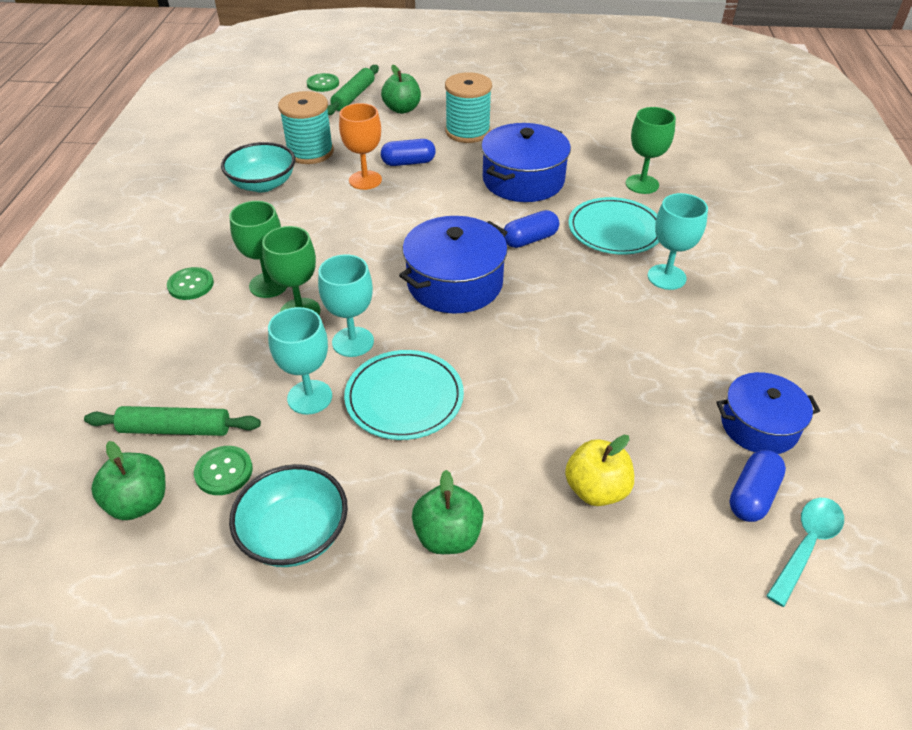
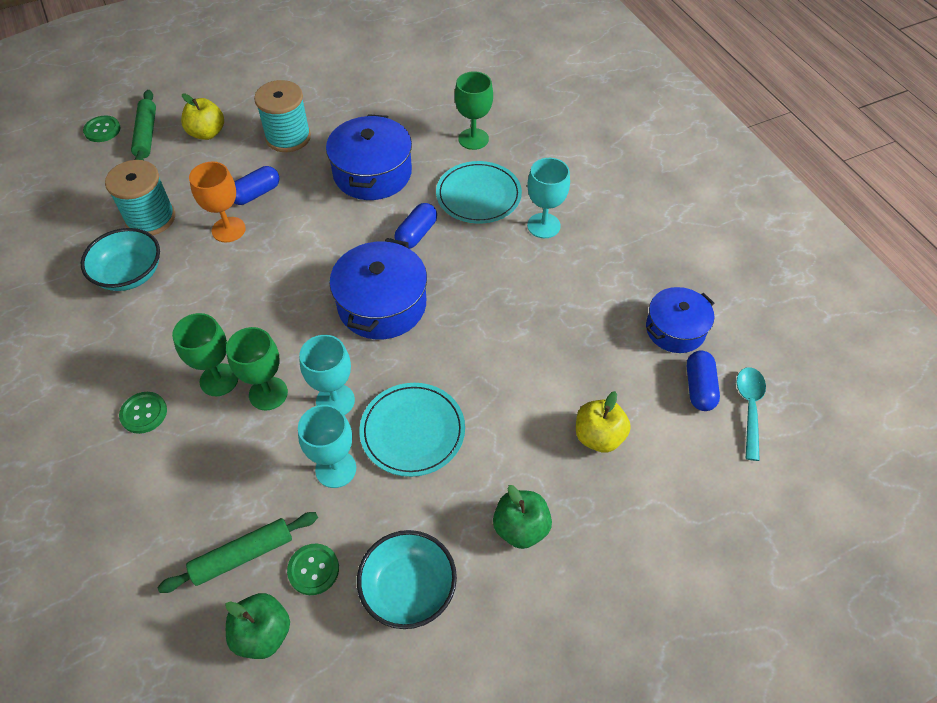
camera: 30 degrees left, 10 degrees up
(402, 109) = (207, 133): green apple -> yellow apple

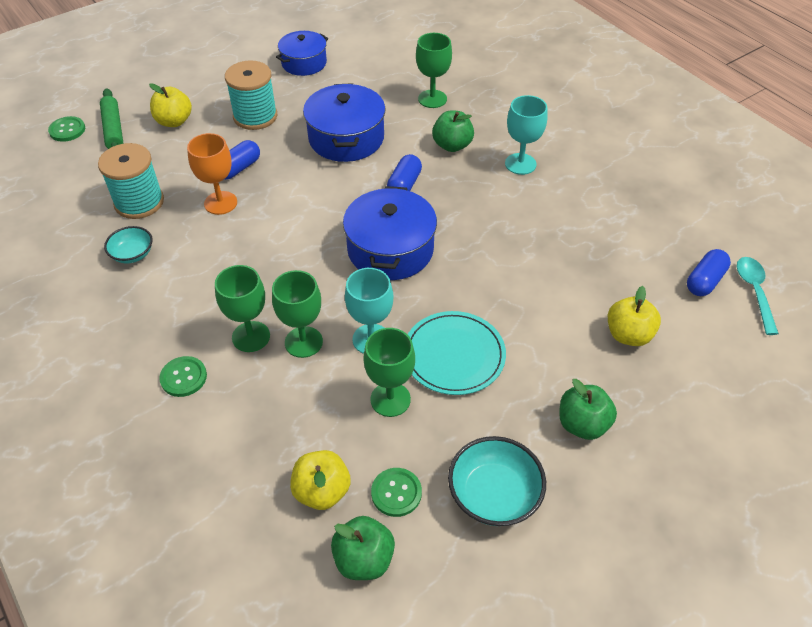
camera: 10 degrees left, 5 degrees down
(130, 274) = (132, 254): turquoise bowl -> turquoise bowl, size x0.62
(242, 555) = (322, 491): green rolling pin -> yellow apple
(336, 469) = (390, 399): turquoise goblet -> green goblet
(478, 195) = (452, 145): turquoise plate -> green apple
(675, 329) = (667, 235): blue pot -> blue pot (304, 63)
(699, 387) = (704, 281): blue capsule -> blue capsule turned 45 degrees clockwise

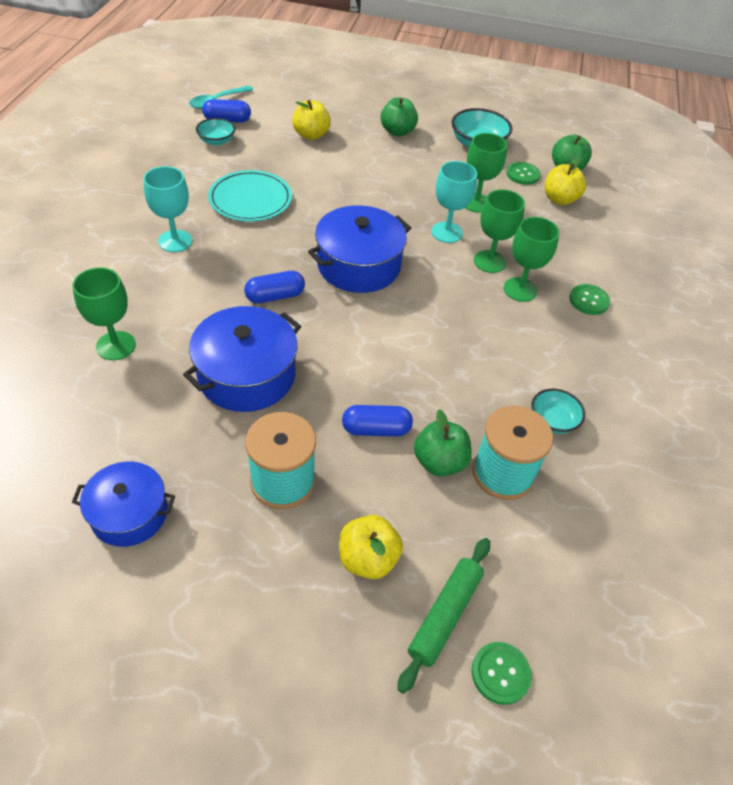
camera: 135 degrees left, 0 degrees up
(220, 203) = (432, 407): orange goblet -> none
(452, 145) = (187, 293): green apple -> green apple (439, 462)
(454, 355) = (412, 193): turquoise plate -> turquoise plate (250, 199)
(664, 254) = (217, 141): none -> turquoise bowl

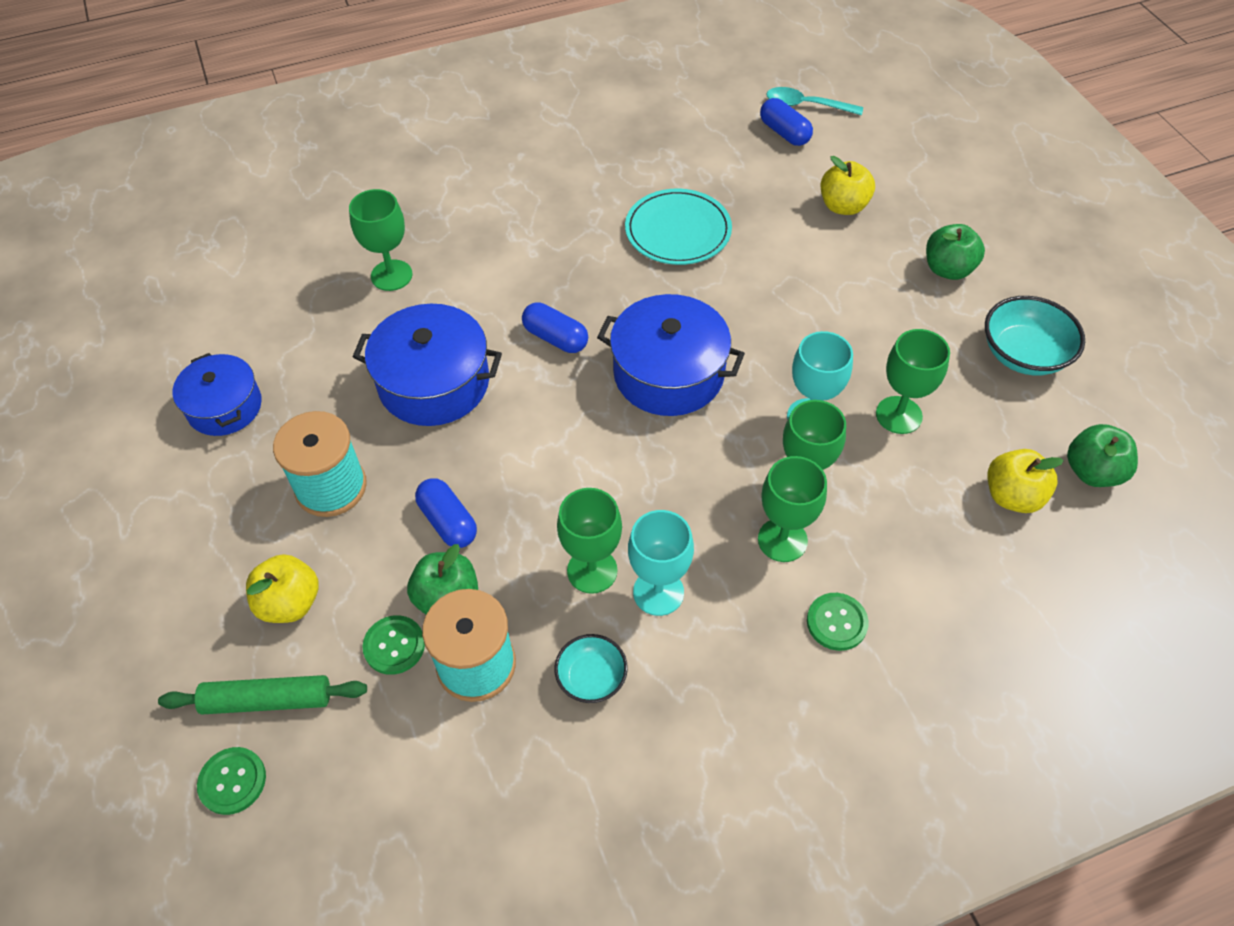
camera: 60 degrees right, 5 degrees up
(175, 241) = (558, 221): turquoise goblet -> turquoise goblet (658, 592)
(217, 141) = (740, 148): turquoise bowl -> none
(476, 379) = (592, 570): none -> green goblet
(523, 174) = (1017, 431): green button -> green button (394, 646)

